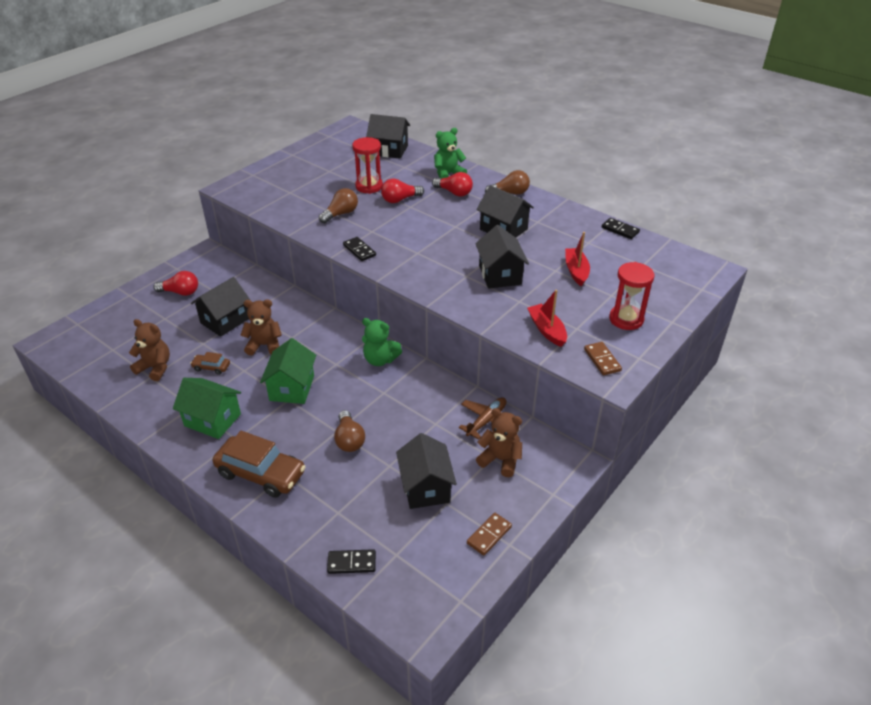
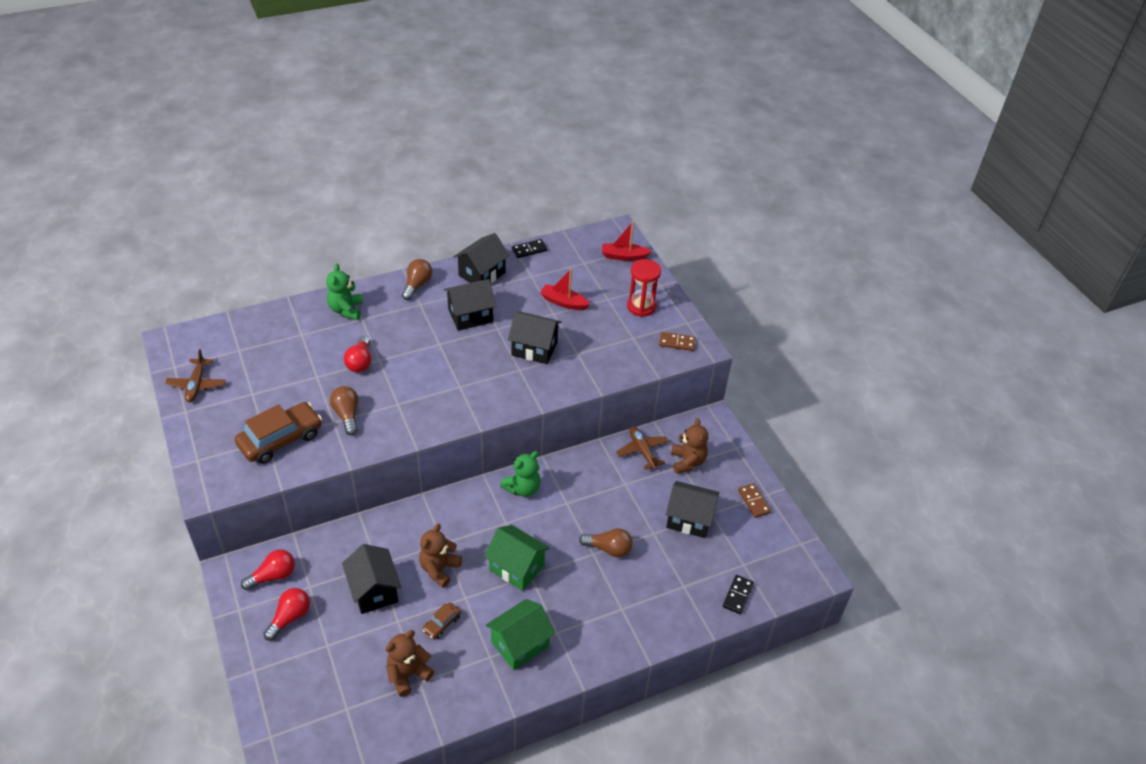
camera: 65 degrees left, 5 degrees up
(261, 473) = (611, 626): brown car -> brown car (280, 439)
(319, 149) = (196, 385): none -> brown plane
(359, 250) = (423, 425): black domino -> none
(369, 186) = (314, 375): red hourglass -> none
(389, 150) = (256, 332): black house -> black house (482, 274)
(454, 192) = (382, 320): red light bulb -> red light bulb (273, 576)
(500, 460) = (687, 461): brown teddy bear -> brown teddy bear turned 120 degrees clockwise
(547, 330) = (624, 355): red boat -> red boat (624, 256)

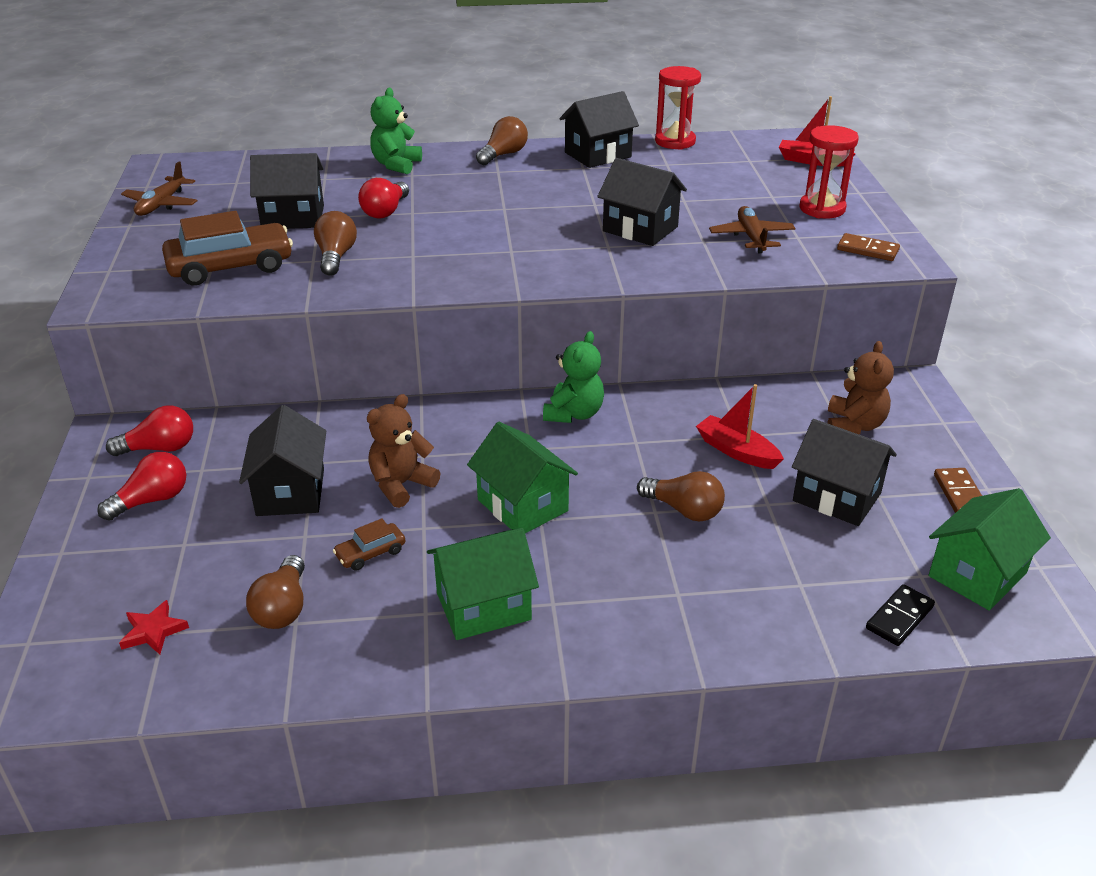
camera: 20 degrees right, 10 degrees down
(340, 709) = (153, 631): none -> red star
(408, 674) = (283, 608): brown teddy bear -> brown light bulb
(470, 316) = (562, 188): black house -> black house (293, 217)
(523, 488) = (574, 414): green teddy bear -> green teddy bear turned 45 degrees counterclockwise
(529, 250) = (675, 141): black domino -> red hourglass
(563, 302) = (704, 192): red boat -> red boat (736, 451)
(642, 451) = (782, 401): brown plane -> brown plane (751, 237)
(771, 557) = (977, 574): none -> green house

